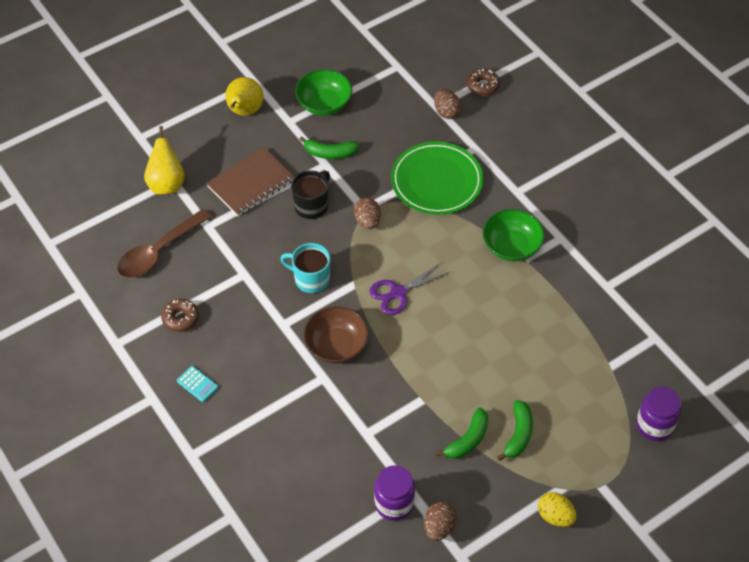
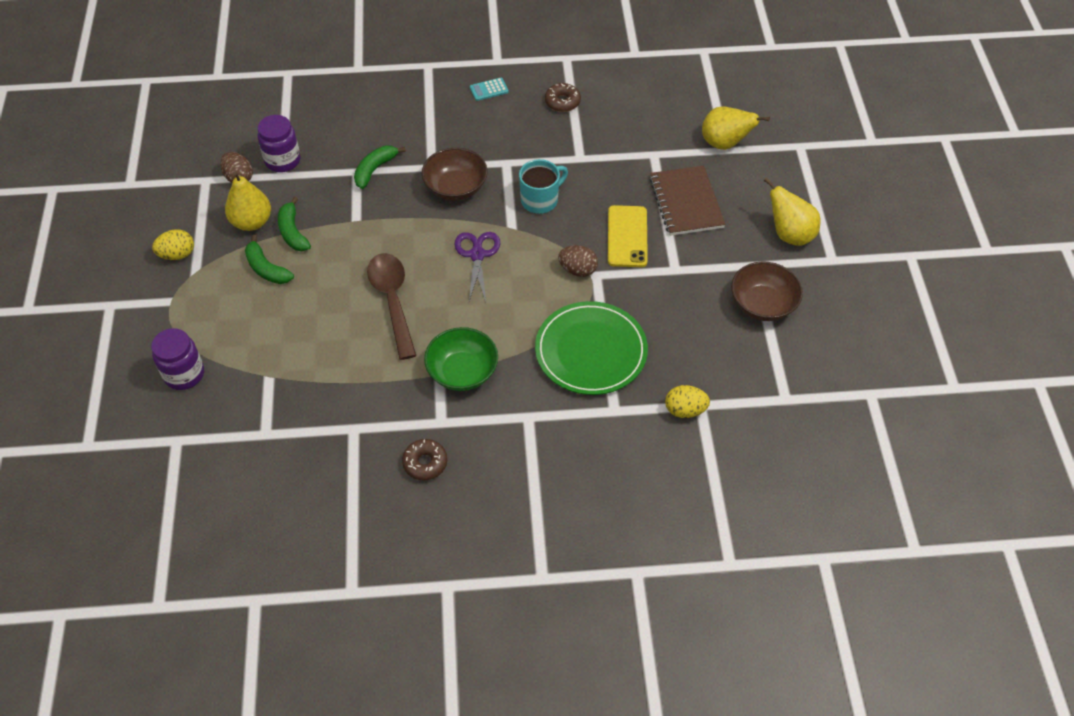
camera: 120 degrees right, 0 degrees up
(159, 251) = (646, 112): brown spoon -> brown spoon (392, 301)
(312, 205) = (627, 236): black mug -> yellow phone
(324, 104) = (762, 304): green bowl -> brown bowl
(330, 153) = (687, 279): green banana -> green banana (374, 170)
(446, 112) = (685, 410): brown egg -> yellow egg
(480, 480) = (252, 222): none -> yellow pear
(482, 86) = (705, 468): brown donut -> brown donut (425, 463)

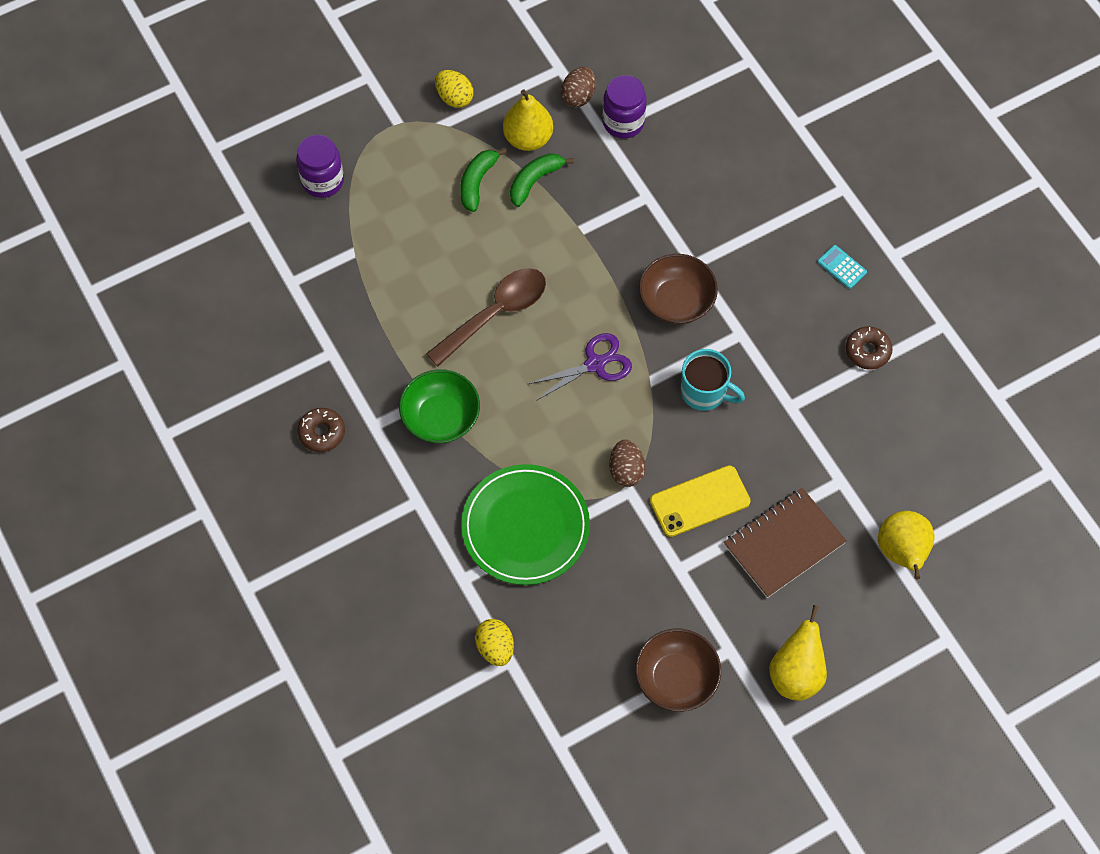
camera: 65 degrees right, 10 degrees up
(374, 170) = (658, 212): green banana -> none

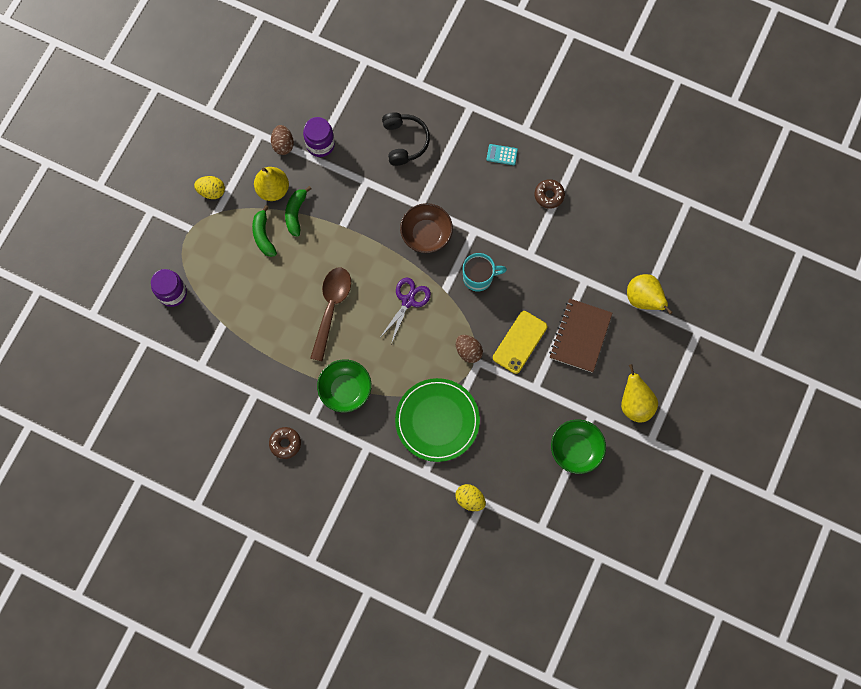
camera: 35 degrees left, 10 degrees up
(676, 678) = (576, 449): brown bowl -> green bowl
(729, 180) = (405, 141): none -> black headphones

